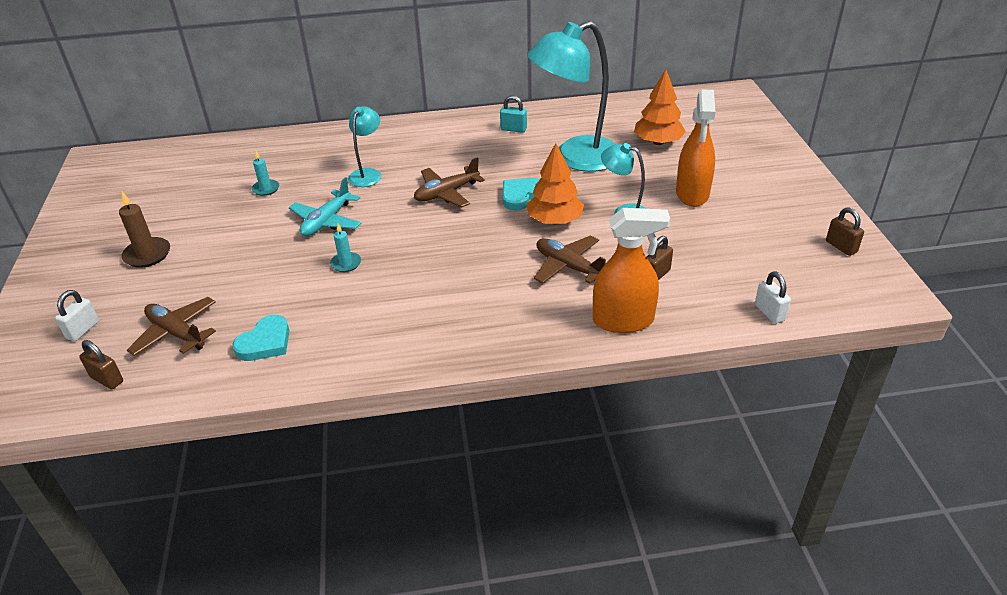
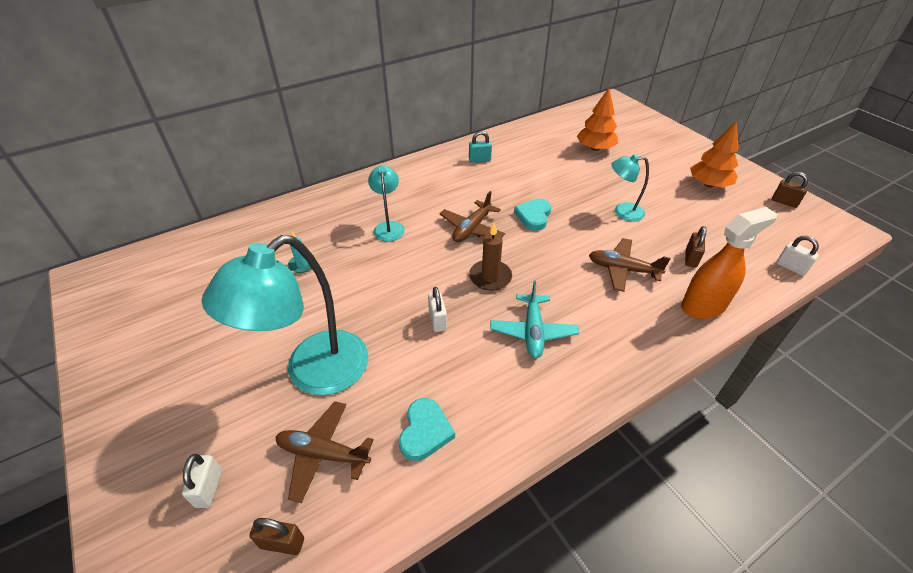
camera: 25 degrees left, 5 degrees up
(147, 255) = (224, 371): brown candle -> brown candle (490, 277)
(327, 221) = (386, 282): turquoise plane -> turquoise plane (533, 331)
(346, 263) = (437, 320): turquoise candle -> white padlock
(554, 220) = (577, 231): orange tree -> orange tree (708, 184)
(575, 158) = (547, 174): turquoise lamp -> turquoise lamp (313, 373)
(692, 194) = (655, 184): orange spray bottle -> none

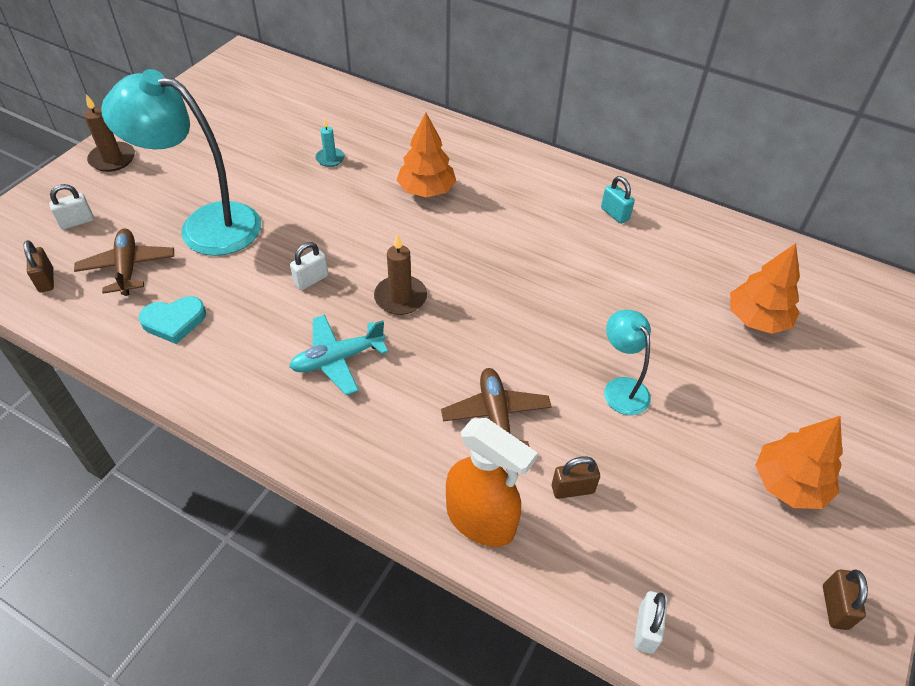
camera: 60 degrees right, 5 degrees up
(133, 428) = (112, 159): none -> brown candle
(388, 227) = (426, 190): turquoise lamp -> orange tree
(472, 228) = (472, 254): brown plane -> none
(533, 216) = (538, 300): turquoise heart -> none

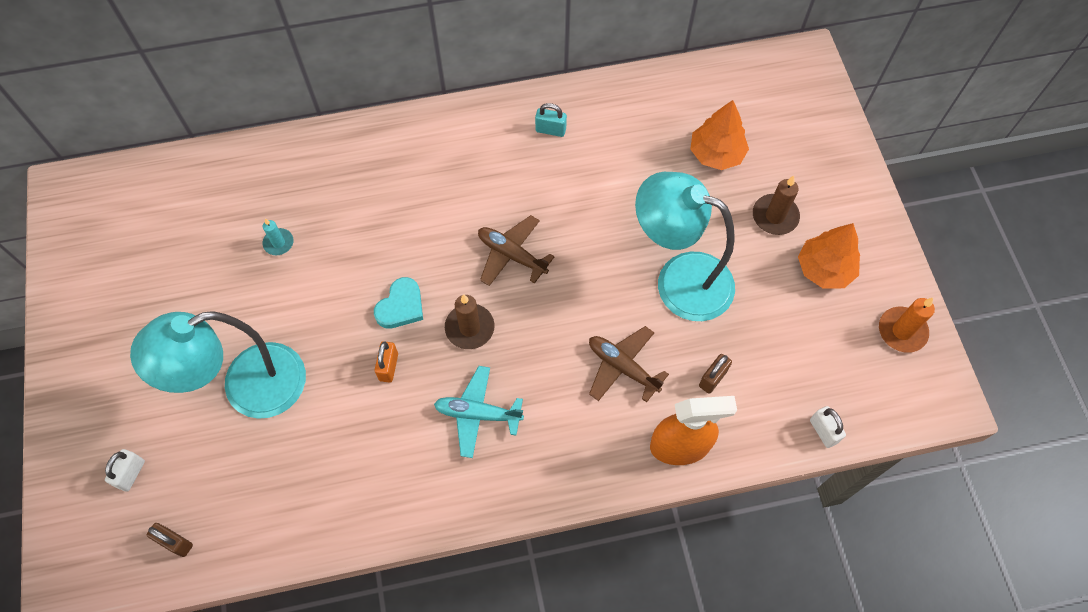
camera: 40 degrees left, 15 degrees up
(112, 159) = (82, 392): brown candle -> brown candle (775, 216)
(128, 268) = (230, 476): brown plane -> brown plane (512, 255)
(174, 321) = (324, 487): turquoise heart -> turquoise heart (401, 306)
(311, 280) = (388, 367): white padlock -> orange padlock
(338, 359) = (478, 414): turquoise plane -> turquoise plane turned 75 degrees clockwise
(426, 190) = (391, 215): orange tree -> none
(621, 388) = (679, 280): turquoise lamp -> turquoise lamp, size x1.99
(834, 607) = (902, 331): brown padlock -> orange candle

